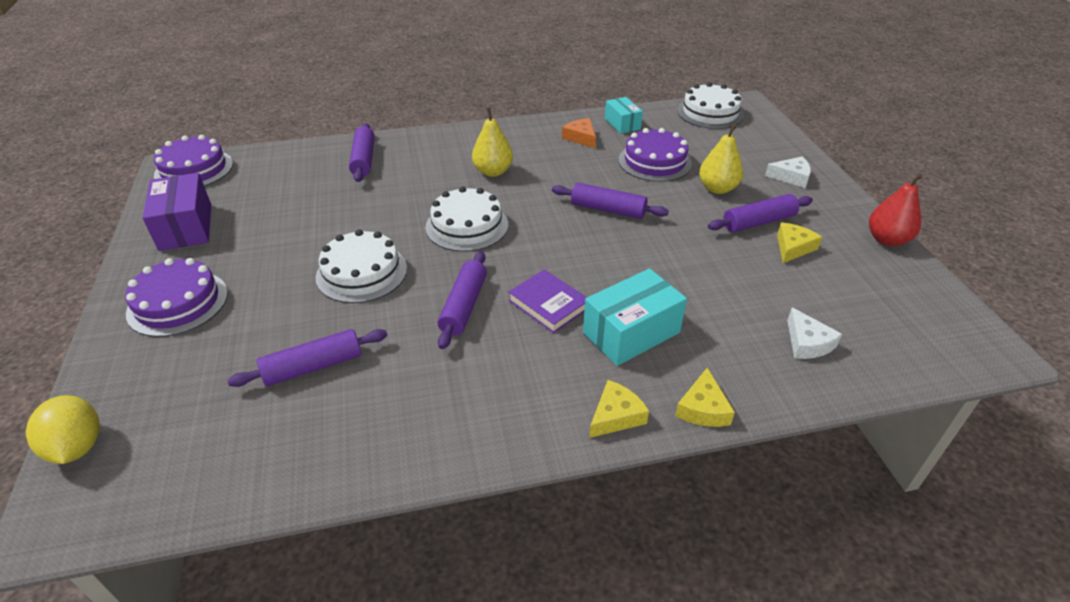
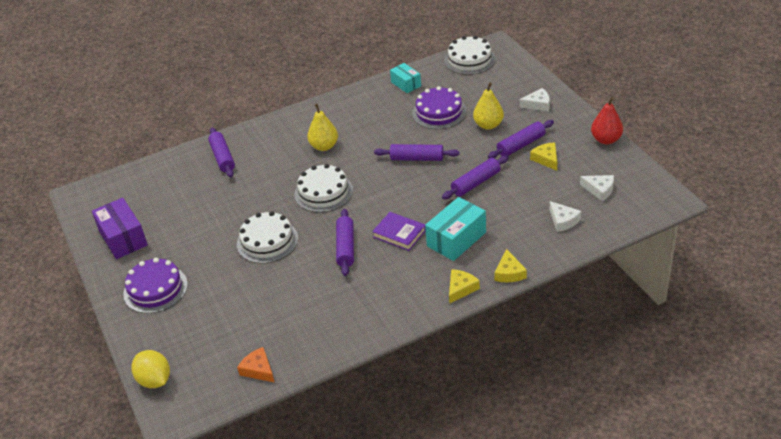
camera: 10 degrees left, 0 degrees up
(194, 169) = (96, 194): purple cake -> none
(313, 366) = (269, 305): purple rolling pin -> purple rolling pin (476, 183)
(581, 138) = (378, 103): orange cheese -> orange cheese (258, 370)
(793, 248) = (546, 159): yellow cheese -> yellow cheese turned 45 degrees counterclockwise
(872, 308) = (599, 190): none -> white cheese

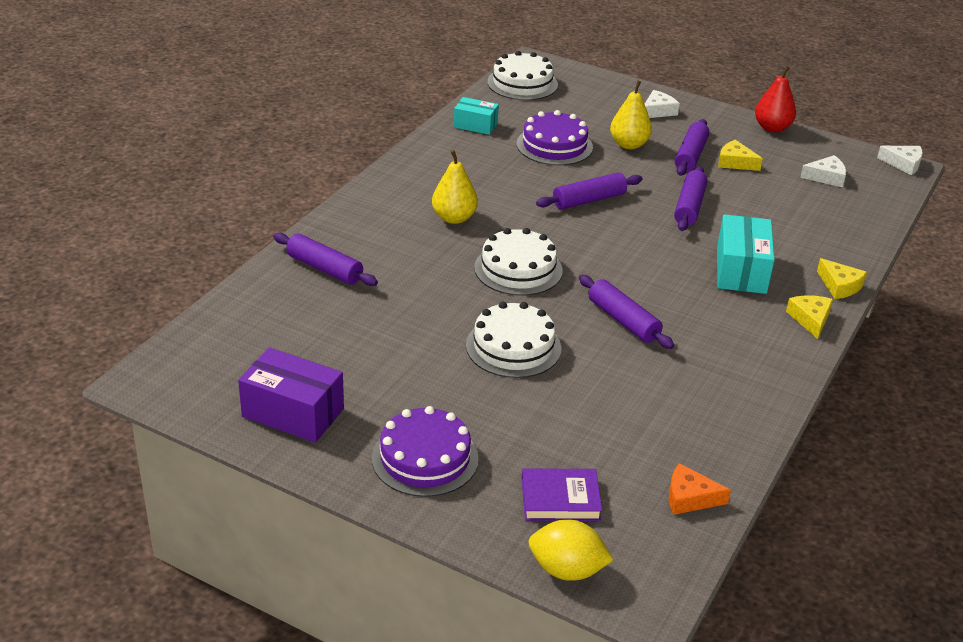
camera: 40 degrees left, 5 degrees down
(399, 234) = (669, 285): purple book -> purple book (560, 499)
(563, 221) = (828, 217): white cheese -> white cheese (903, 164)

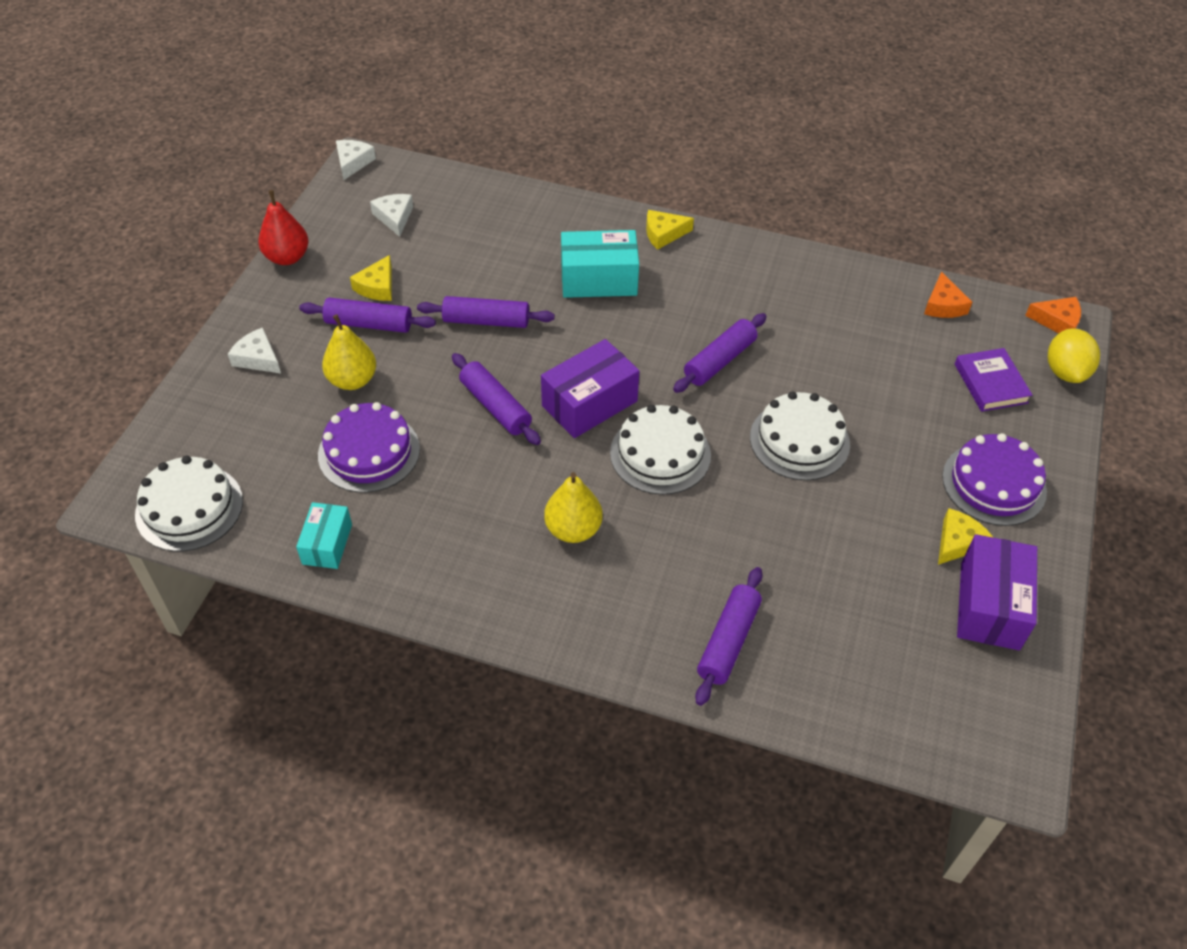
camera: 100 degrees left, 15 degrees up
(583, 243) = (589, 403): none -> purple box
(653, 593) = (1057, 321): none -> orange cheese
(839, 286) = (601, 214): yellow cheese -> yellow cheese (957, 542)

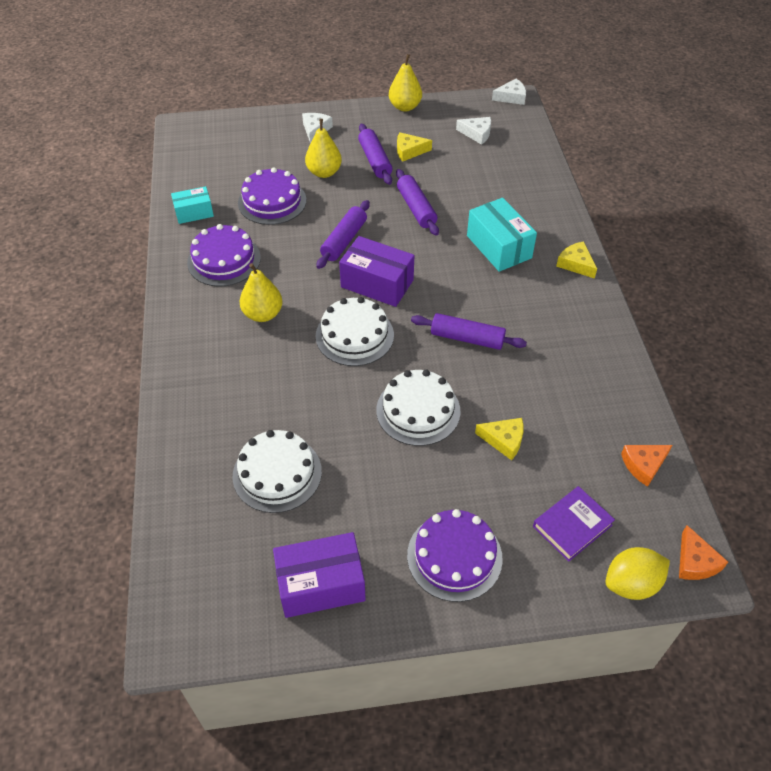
camera: 65 degrees right, 0 degrees up
(189, 507) = (192, 152): white cake -> white cake (277, 473)
(287, 257) = (405, 107): red pear -> yellow pear
(394, 217) = (477, 133): white cheese -> white cheese turned 60 degrees clockwise
(447, 539) = (224, 260): none -> purple cake
(728, 641) = (210, 425): purple rolling pin -> none
(957, 542) = (375, 545): yellow cheese -> yellow cheese (504, 440)

